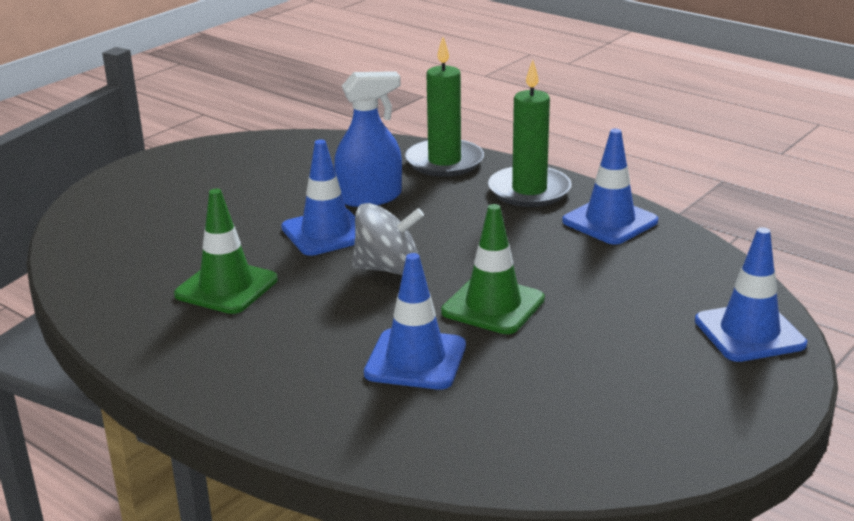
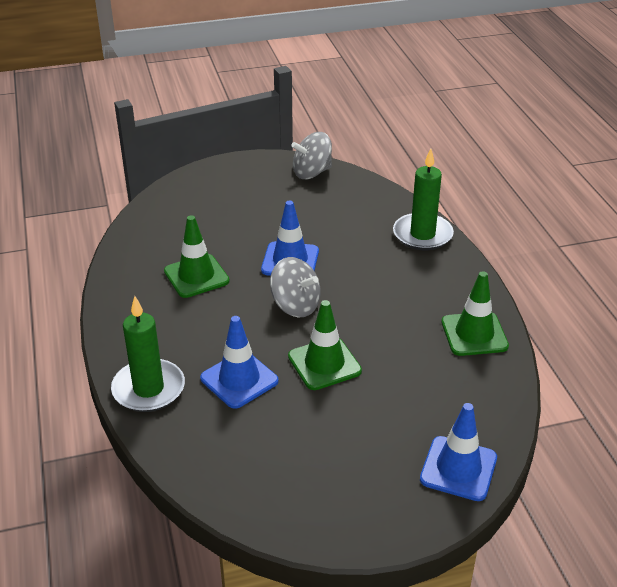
camera: 35 degrees right, 10 degrees up
(244, 149) = (312, 172): none -> grey spinning top
(370, 197) = (344, 244): blue spray bottle -> none
(529, 190) = (450, 283): green candle -> green candle (148, 389)
(610, 221) = (474, 334): blue traffic cone -> green traffic cone

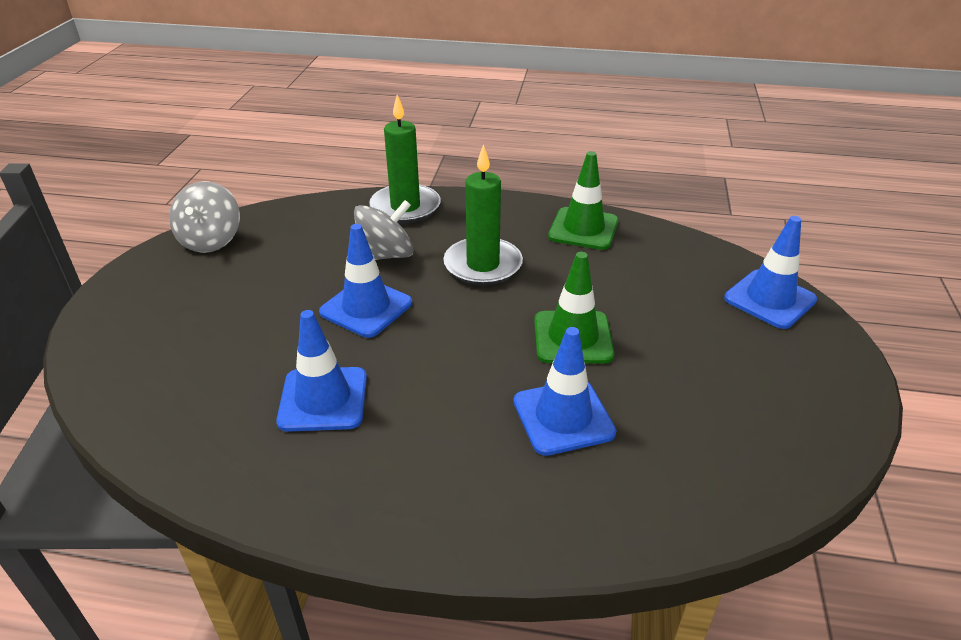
camera: 65 degrees left, 0 degrees up
(148, 389) = (534, 518): green candle -> green candle (483, 265)
(196, 276) = (323, 399): green traffic cone -> blue traffic cone
(295, 305) = (454, 329): grey spinning top -> grey spinning top (386, 255)

